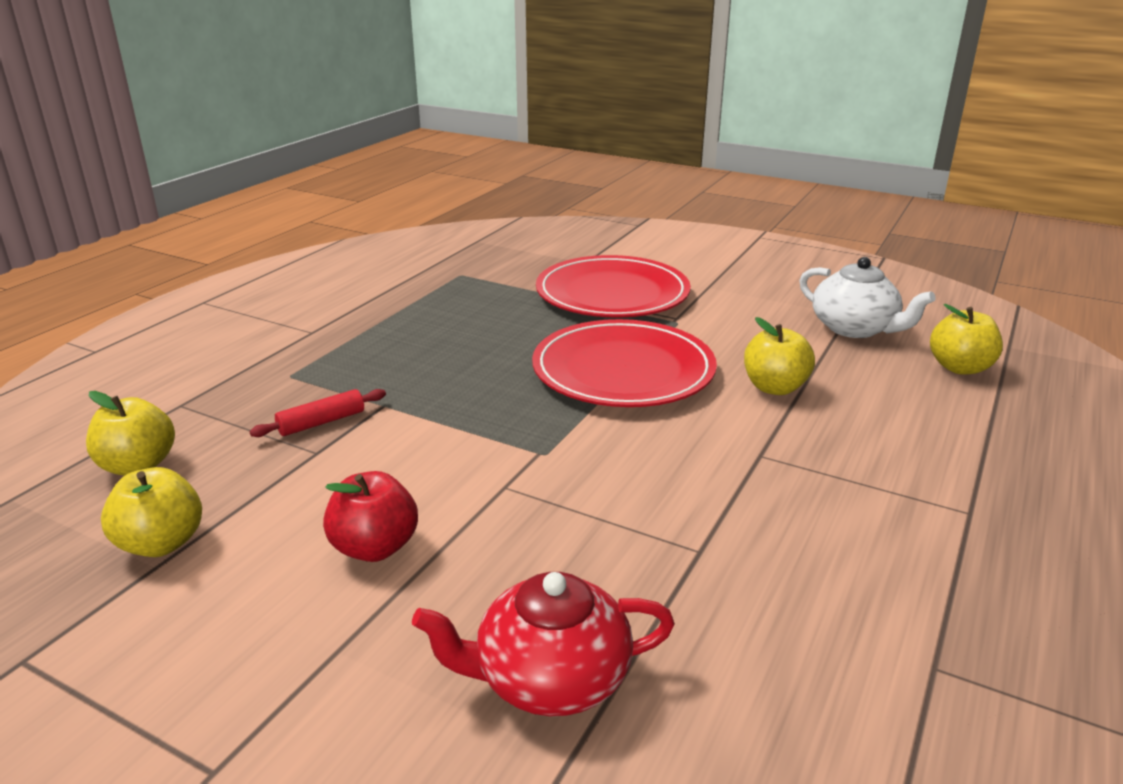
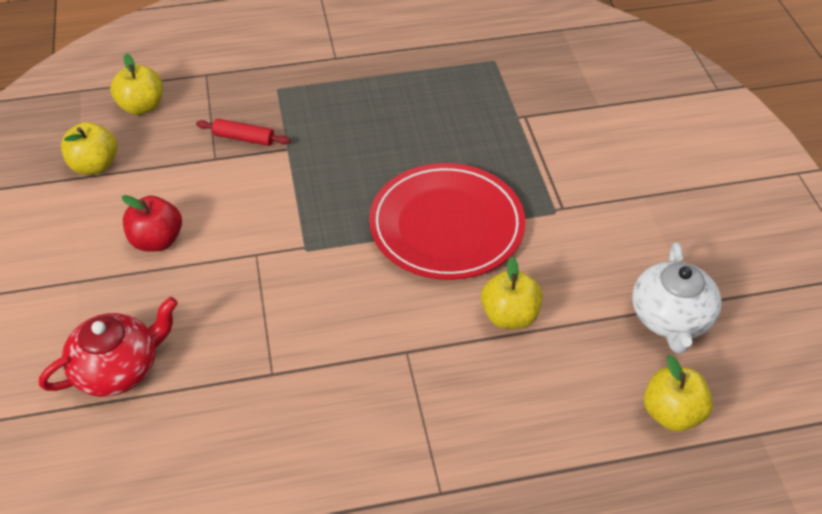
camera: 50 degrees right, 20 degrees up
(549, 678) = (118, 369): red teapot -> red teapot turned 105 degrees clockwise
(612, 293) = (561, 152): red plate -> none

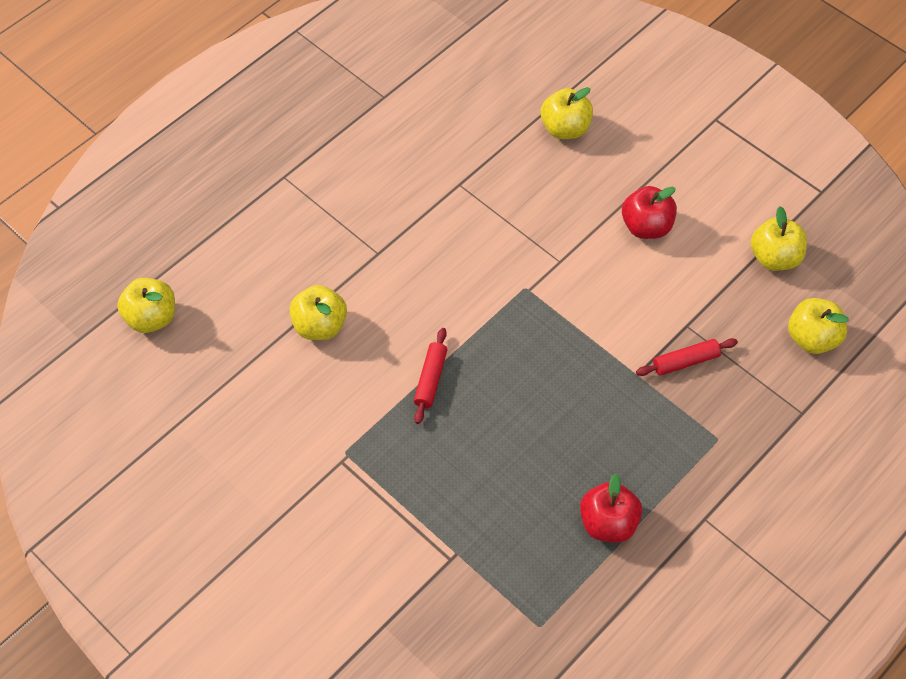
camera: 145 degrees right, 10 degrees up
(118, 369) = (565, 129): red teapot -> yellow apple
(400, 84) = (608, 523): none -> red apple
(446, 225) = (430, 379): red plate -> red rolling pin
(671, 318) = (188, 399): white teapot -> none

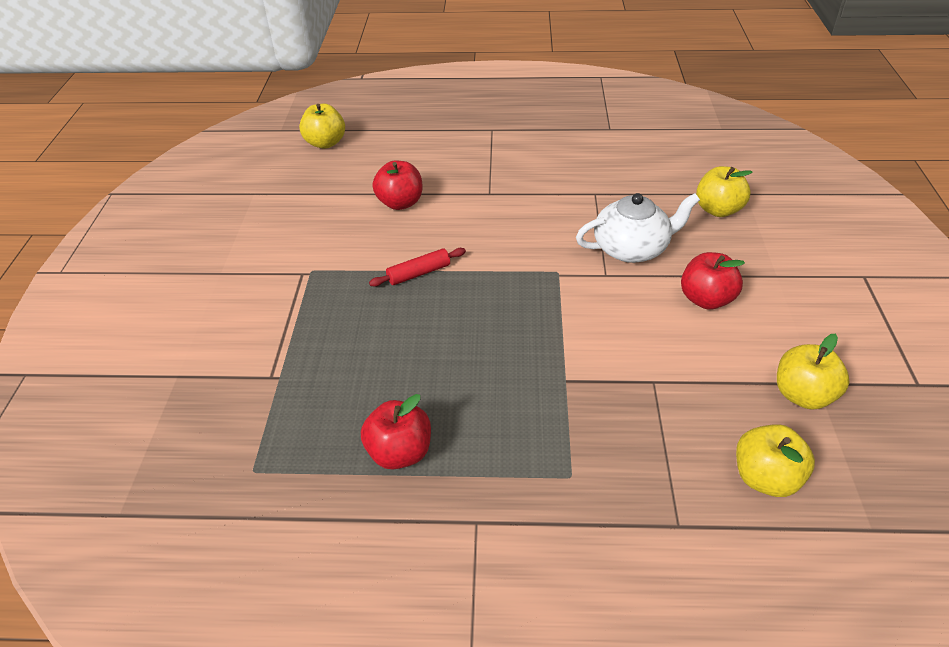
camera: 50 degrees right, 15 degrees down
(320, 326) = (400, 203): yellow apple -> red apple
(549, 220) = (632, 248): none -> white teapot
(685, 361) = (618, 403): red rolling pin -> none

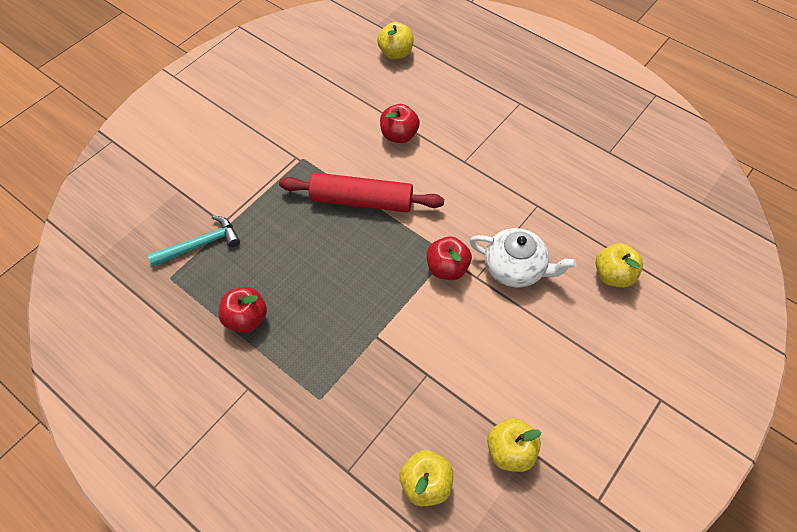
camera: 35 degrees right, 15 degrees up
(262, 414) = (200, 244): none -> turquoise hammer
(418, 273) = (361, 200): red rolling pin -> red rolling pin, size x2.07
(706, 299) = (523, 340): red apple -> red apple (447, 268)

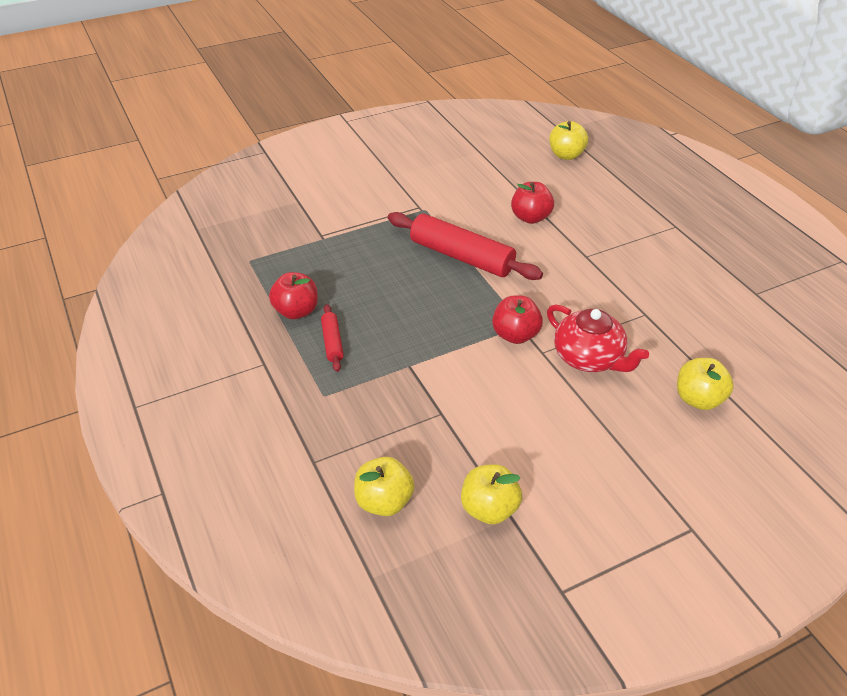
camera: 25 degrees right, 15 degrees down
(200, 244) = (291, 245): turquoise hammer -> none
(297, 339) = (332, 342): none -> red rolling pin
(515, 268) = (589, 358): white teapot -> red teapot

